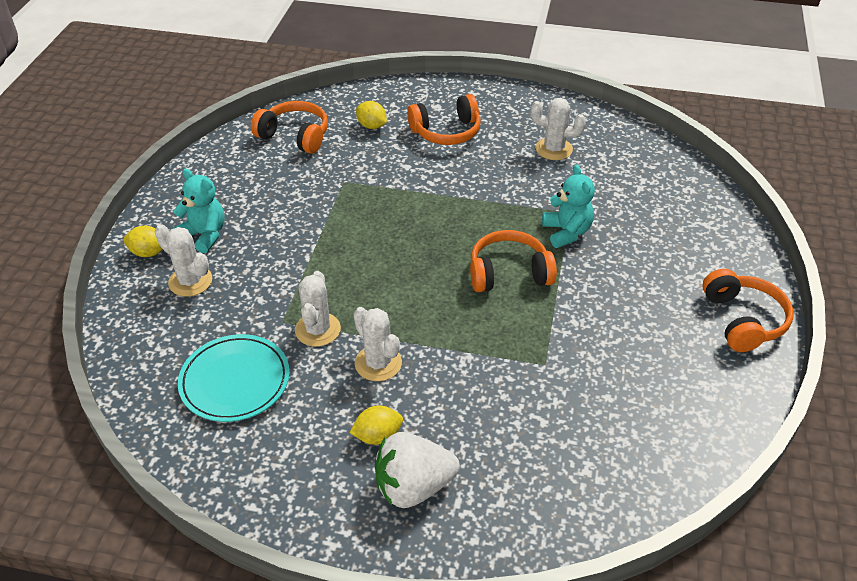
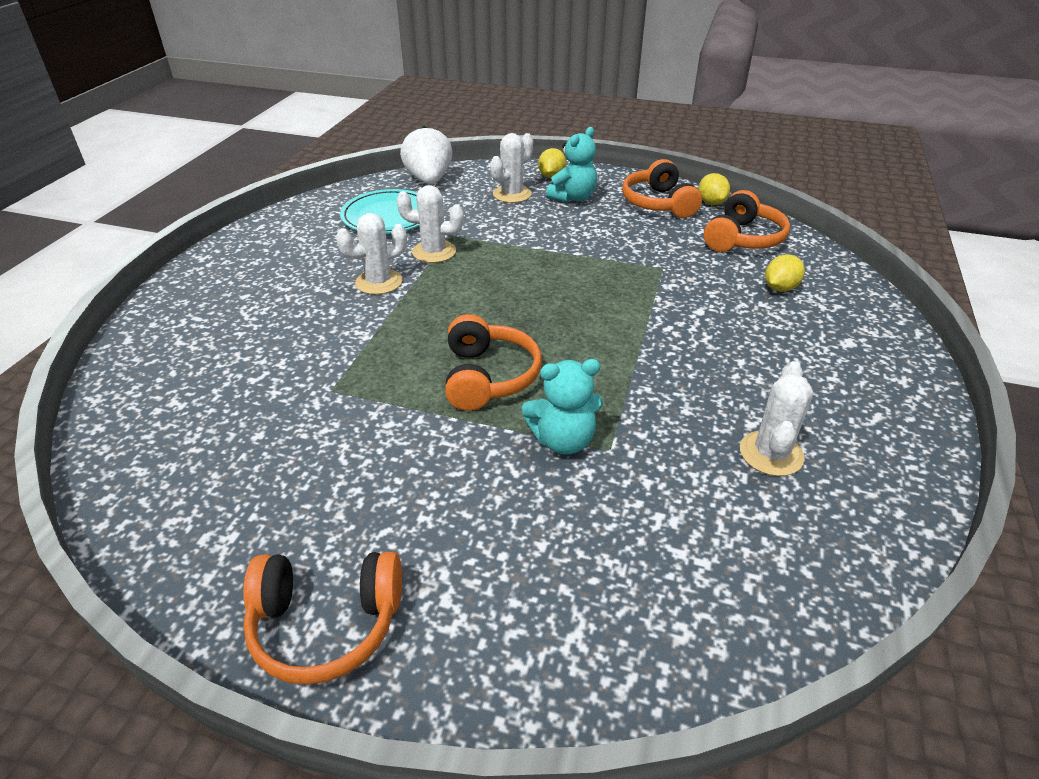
camera: 95 degrees right, 5 degrees down
(377, 436) = (293, 279): yellow lemon -> yellow lemon (711, 203)
(413, 487) = (228, 295): white strawberry -> white strawberry (429, 180)
(446, 132) = (785, 347): orange headphones -> orange headphones (658, 203)

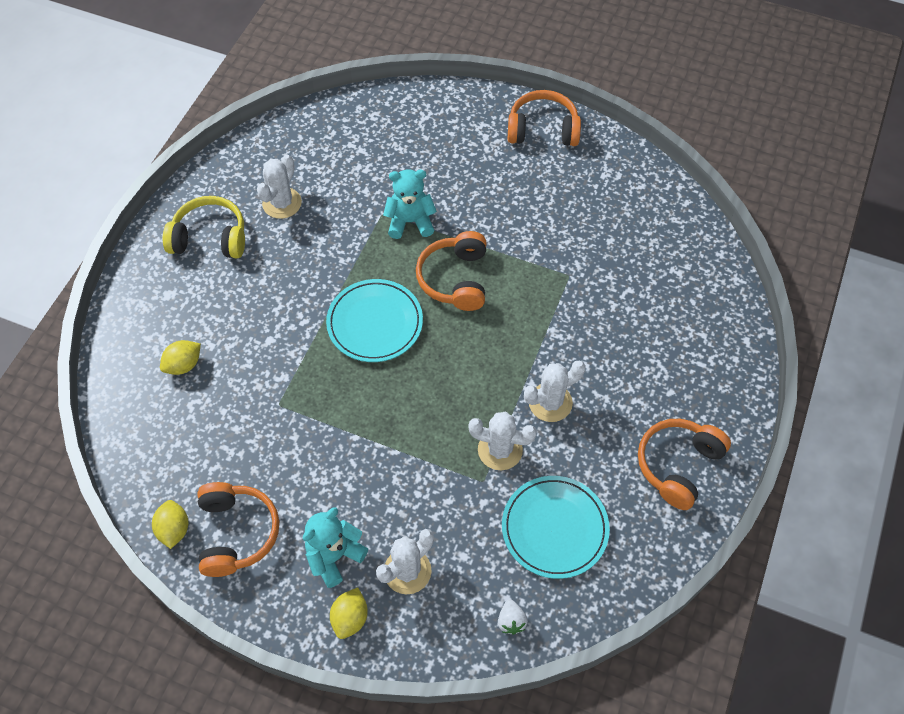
camera: 175 degrees left, 20 degrees up
(429, 180) = (511, 621): white strawberry -> white strawberry, size x0.44
(582, 330) = (375, 323): none -> turquoise plate
(743, 238) = (176, 449): orange headphones -> orange headphones (678, 465)
(845, 402) = (210, 238): none -> yellow headphones

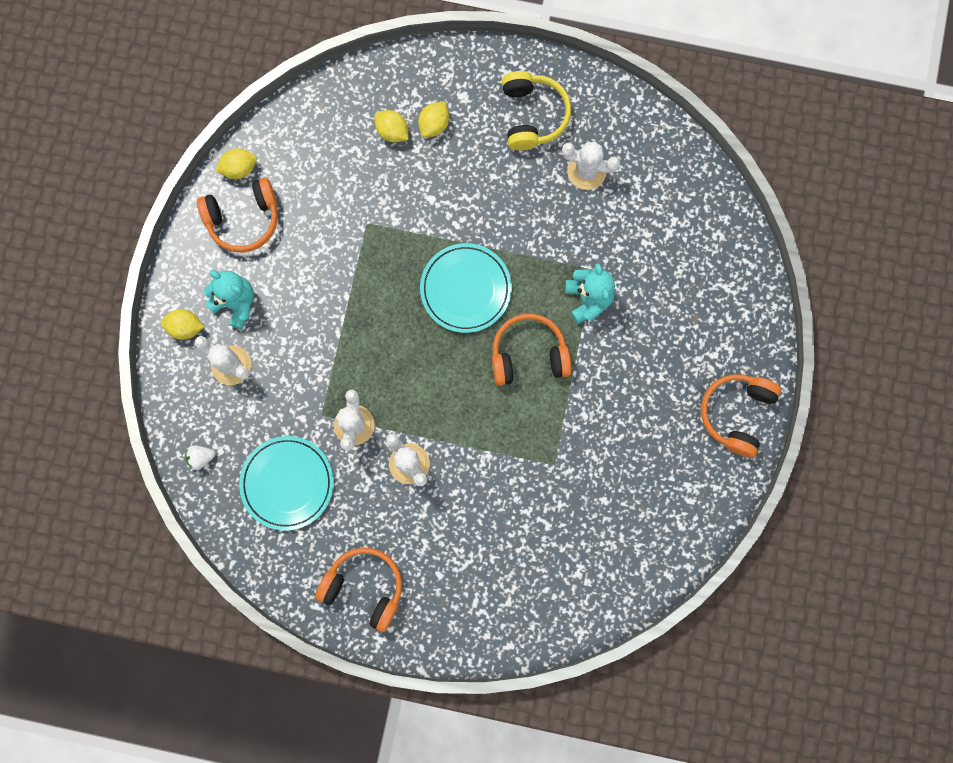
camera: 80 degrees right, 20 degrees up
(190, 325) = (434, 125): none -> yellow lemon
(542, 129) = (736, 413): orange headphones -> orange headphones turned 150 degrees counterclockwise

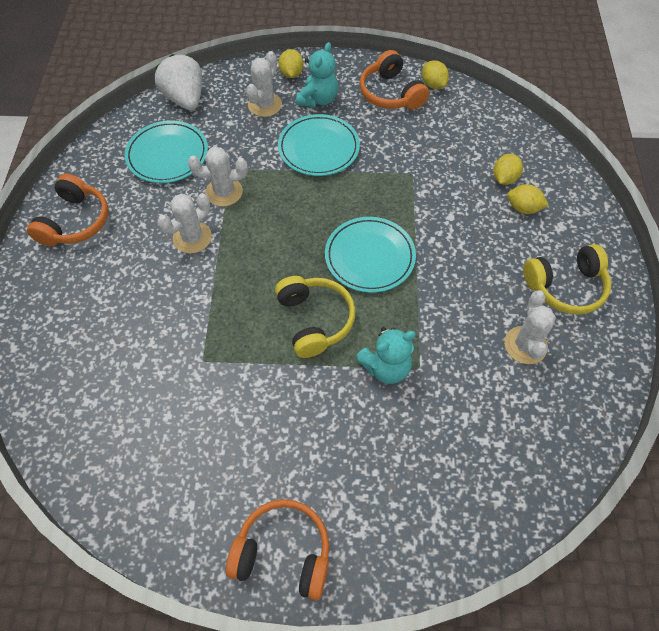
camera: 80 degrees right, 20 degrees down
(201, 457) = (185, 99): white strawberry -> white strawberry, size x2.25
(311, 315) = (318, 148): none -> turquoise plate
(528, 354) = (315, 320): orange headphones -> yellow headphones

